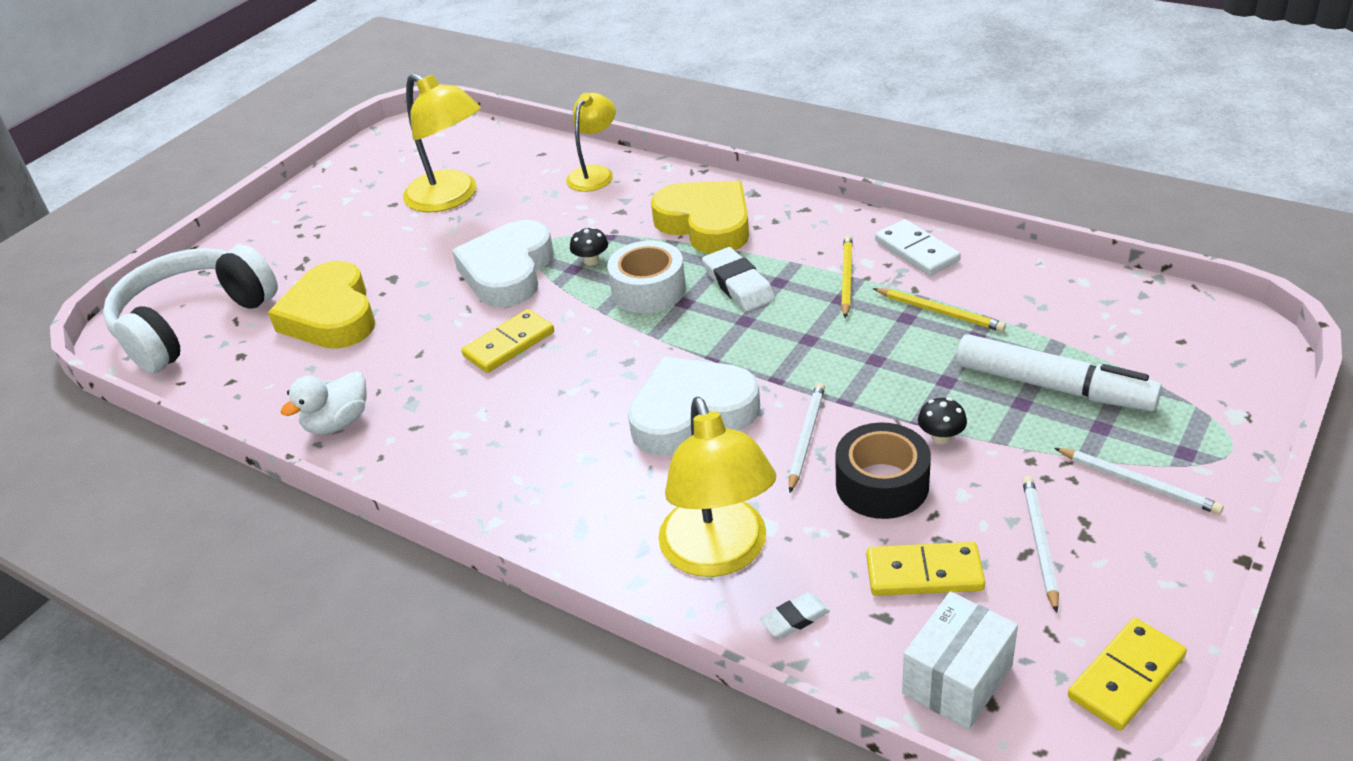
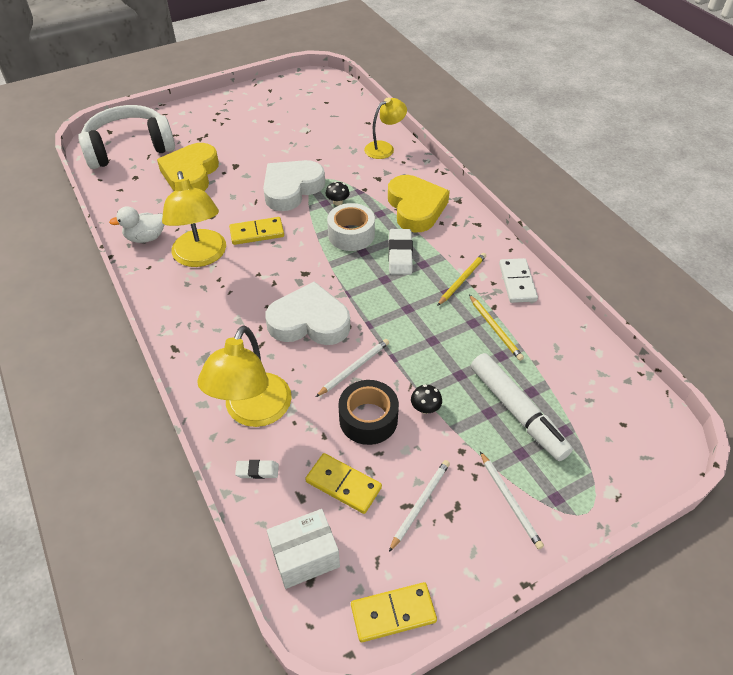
camera: 25 degrees right, 10 degrees up
(451, 198) = (301, 130): yellow lamp -> yellow lamp (201, 257)

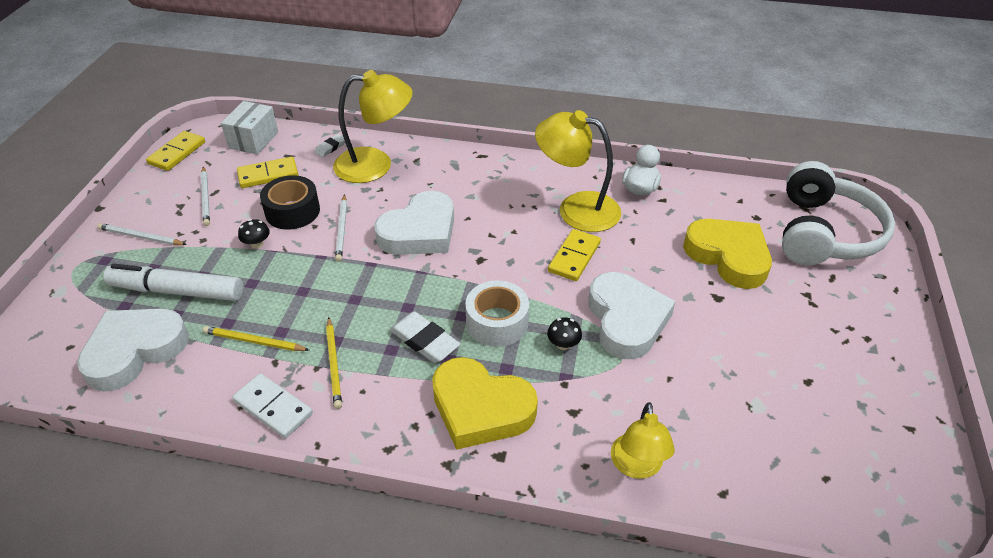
camera: 130 degrees right, 5 degrees down
(253, 412) = (375, 165): yellow lamp -> yellow lamp turned 120 degrees clockwise
(577, 383) = (135, 351): none -> white heart

